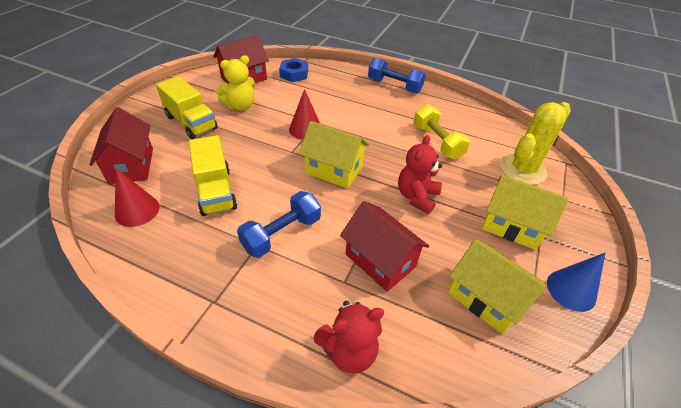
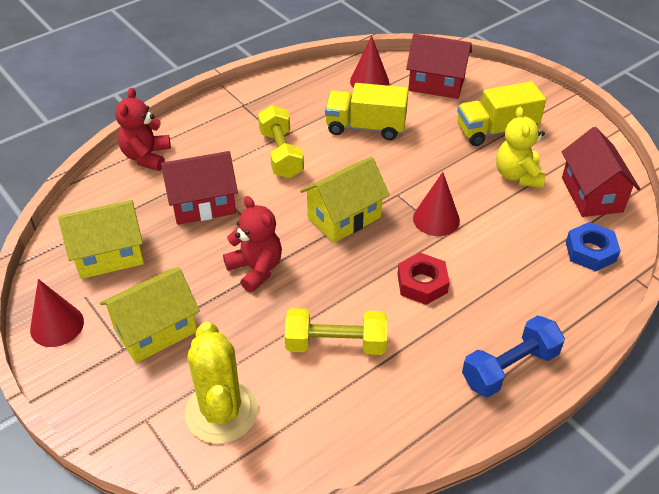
camera: 120 degrees right, 0 degrees up
(282, 234) = (281, 154): blue dumbbell -> yellow dumbbell
(365, 122) = (422, 283): none -> red nut
(571, 290) = (57, 325): blue cone -> red cone

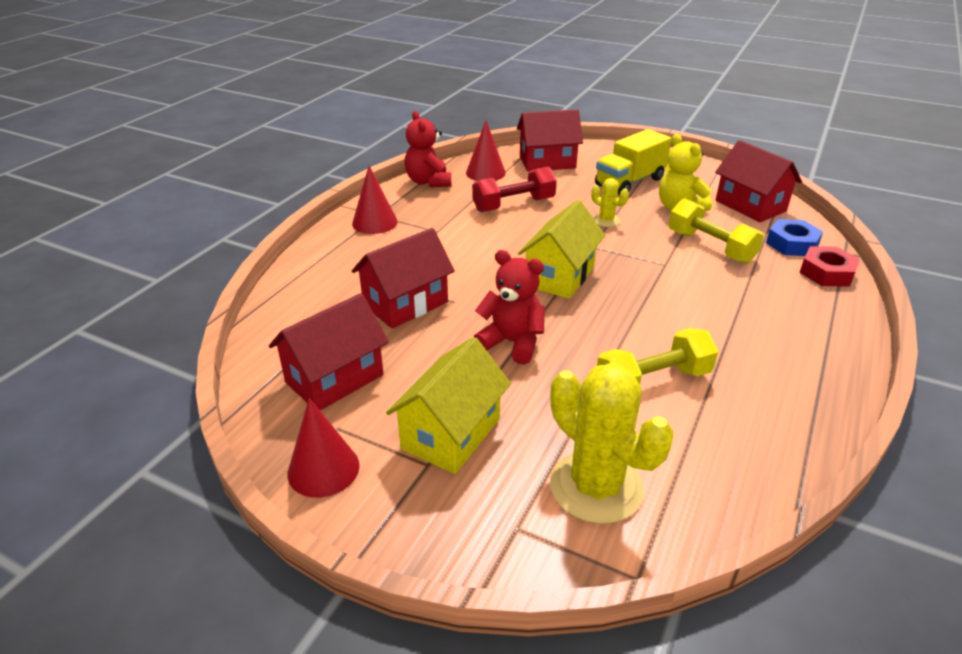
camera: 25 degrees left, 10 degrees down
(109, 255) = (334, 378): yellow house -> red house
(146, 157) = (307, 280): red teddy bear -> red teddy bear (428, 182)
(281, 154) = (451, 243): yellow dumbbell -> yellow dumbbell (710, 247)
(365, 127) = (514, 205): yellow truck -> red dumbbell
(422, 283) = (681, 307): red nut -> red nut (826, 273)
(435, 170) = (606, 220): none -> yellow cactus
(436, 219) = (644, 255): red cone -> red cone (374, 222)
(509, 368) = (824, 348): blue dumbbell -> none

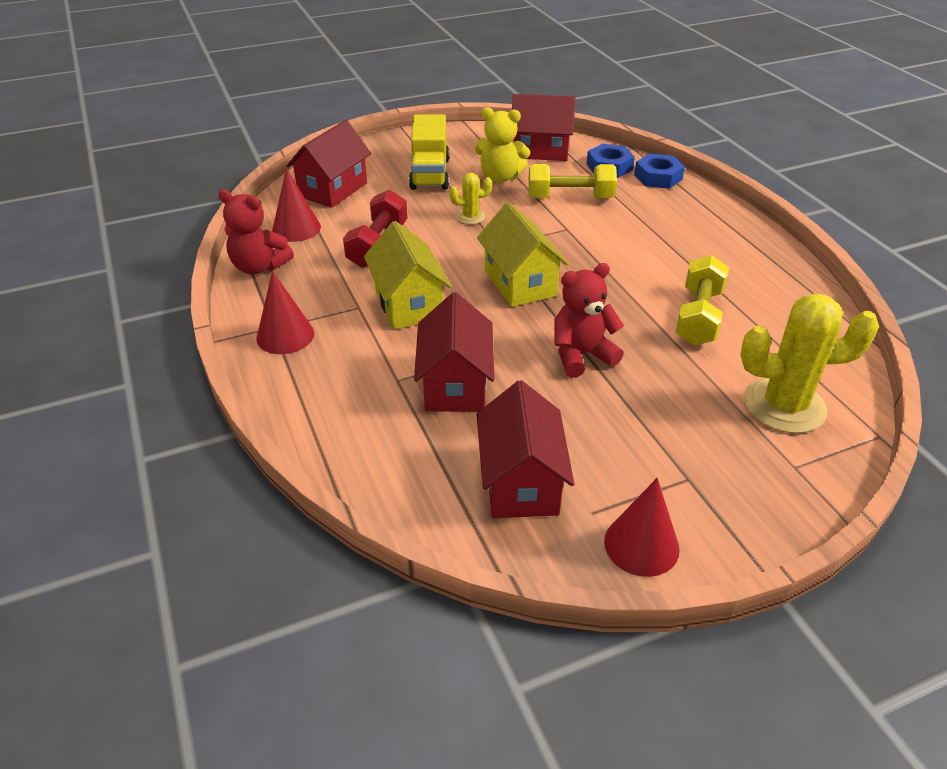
camera: 50 degrees left, 5 degrees up
(451, 433) = (663, 447): yellow house -> yellow house (408, 304)
(826, 273) = (658, 177): red nut -> blue nut

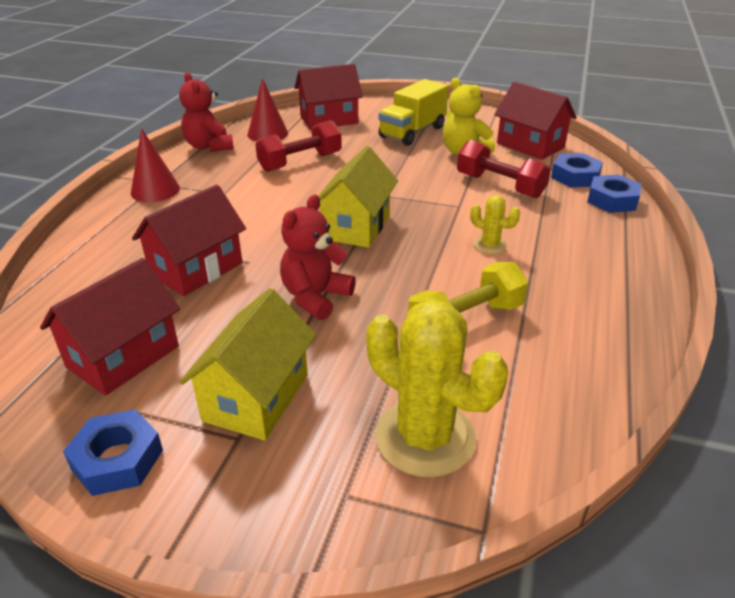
camera: 40 degrees right, 5 degrees down
(408, 304) = (256, 205): yellow house -> yellow house (256, 397)
(470, 217) = (395, 169): yellow cactus -> yellow cactus (490, 245)
(570, 198) = (500, 186): yellow dumbbell -> red dumbbell
(581, 355) = (315, 297): red teddy bear -> red teddy bear turned 75 degrees counterclockwise
(641, 545) = (117, 459): red cone -> blue nut

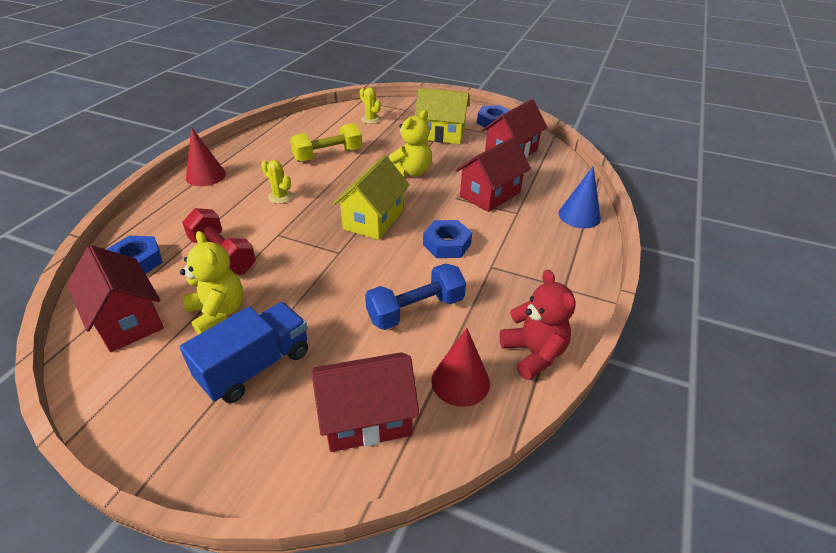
camera: 175 degrees left, 5 degrees up
(86, 249) = (579, 215): none -> blue cone
(155, 190) = (560, 275): red cone -> red cone (206, 175)
(256, 397) = (441, 134): yellow house -> yellow house turned 75 degrees clockwise
(300, 162) = (415, 310): red dumbbell -> blue dumbbell
(315, 297) = (410, 172): red teddy bear -> yellow teddy bear
(412, 132) = (255, 366): yellow truck -> blue truck
(425, 437) = (371, 119): yellow cactus -> yellow cactus, size x0.48
(612, 200) = (140, 230): blue nut -> blue nut (447, 244)

